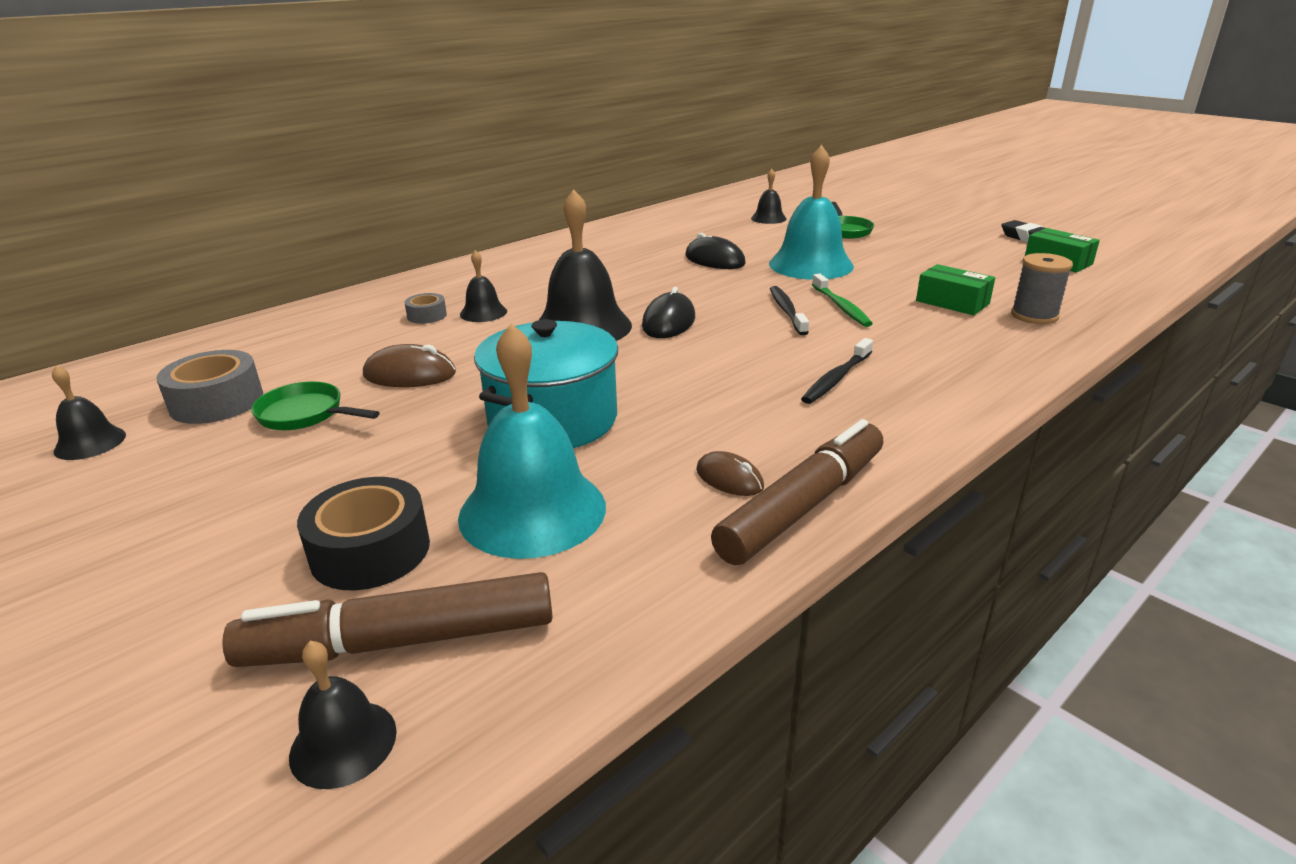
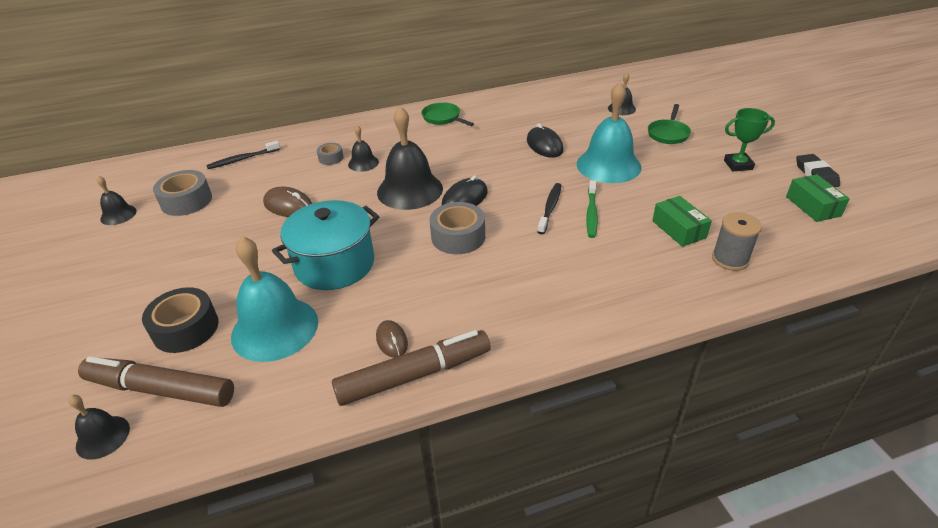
camera: 25 degrees right, 10 degrees up
(305, 414) = (219, 222): green pan -> green pan (443, 118)
(701, 357) = (458, 237): none -> grey tape
(836, 379) = (527, 279): black toothbrush -> black toothbrush (242, 159)
(947, 243) = (738, 165): none -> green trophy

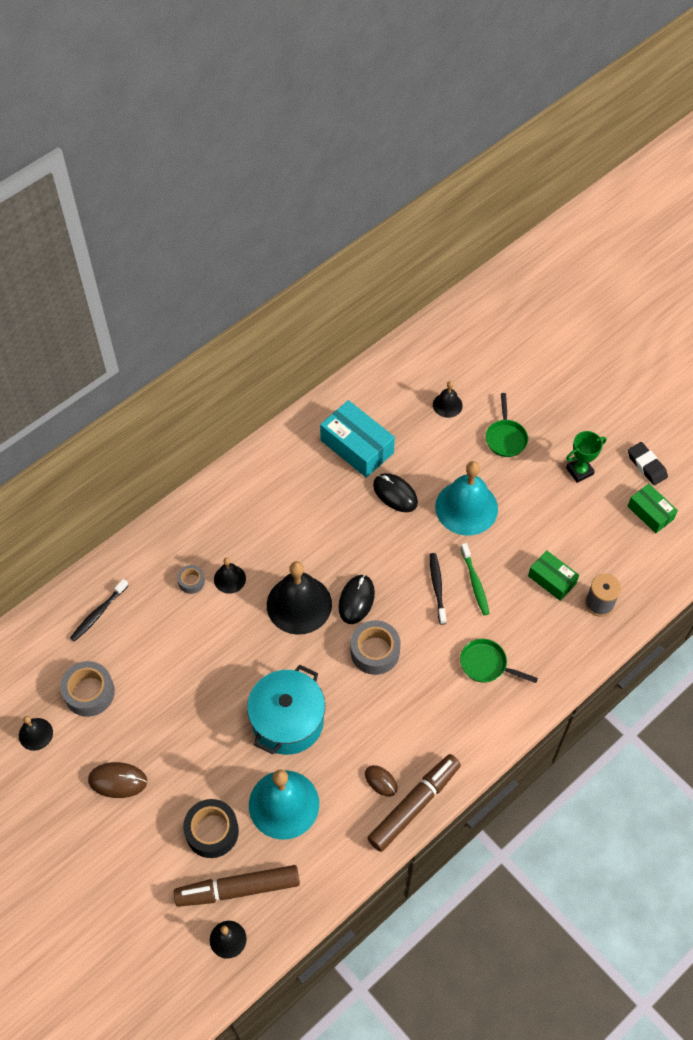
camera: 25 degrees left, 20 degrees up
(288, 206) = (196, 665): brown mouse -> brown mouse (118, 781)
(443, 118) = (270, 477): green pan -> green pan (486, 664)
(527, 116) = (357, 446): none -> turquoise box

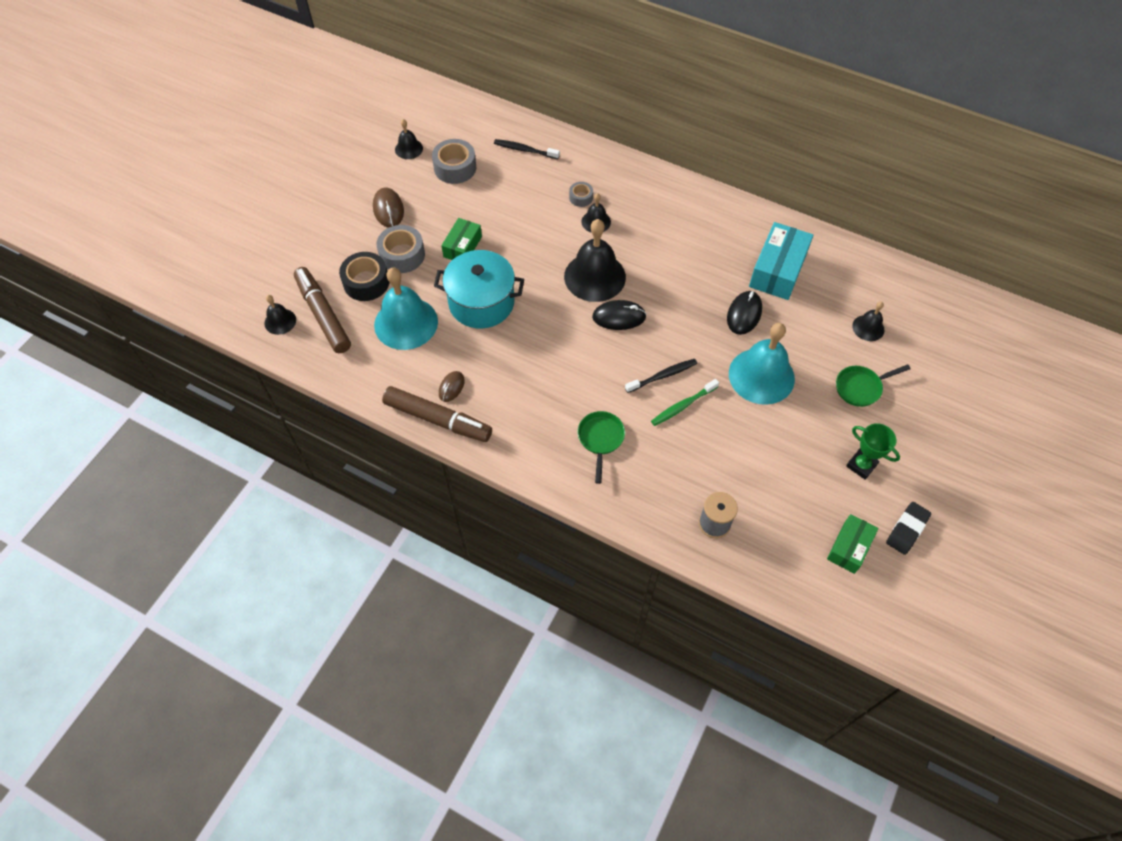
camera: 70 degrees right, 0 degrees up
(375, 651) = (574, 346): grey tape -> grey tape (402, 255)
(552, 579) = (720, 472): green box -> green box (462, 247)

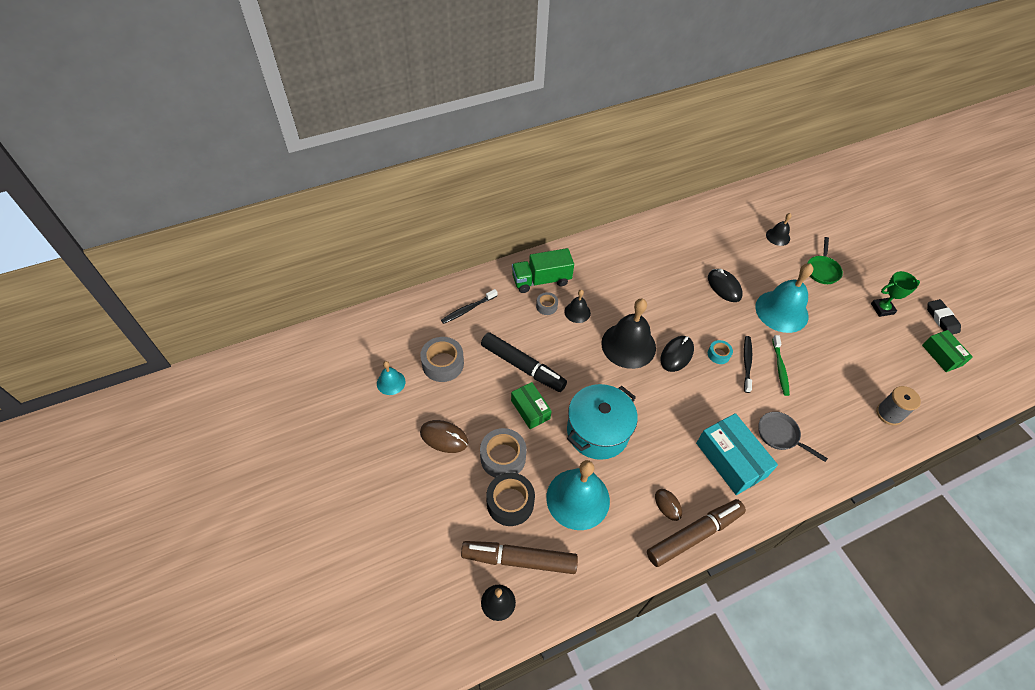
camera: 55 degrees left, 5 degrees down
(409, 149) = (391, 382): black bell -> turquoise bell
(500, 218) = (522, 366): none -> black marker
(600, 439) = (780, 435): green pan -> grey pan
(606, 178) = (541, 280): none -> green truck
(651, 349) = (718, 354): none -> turquoise tape
(778, 270) = (700, 247): turquoise box -> turquoise box (731, 459)

